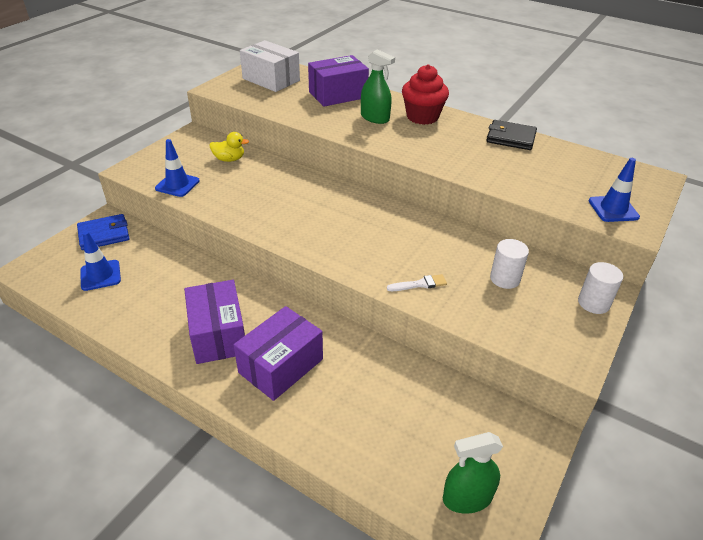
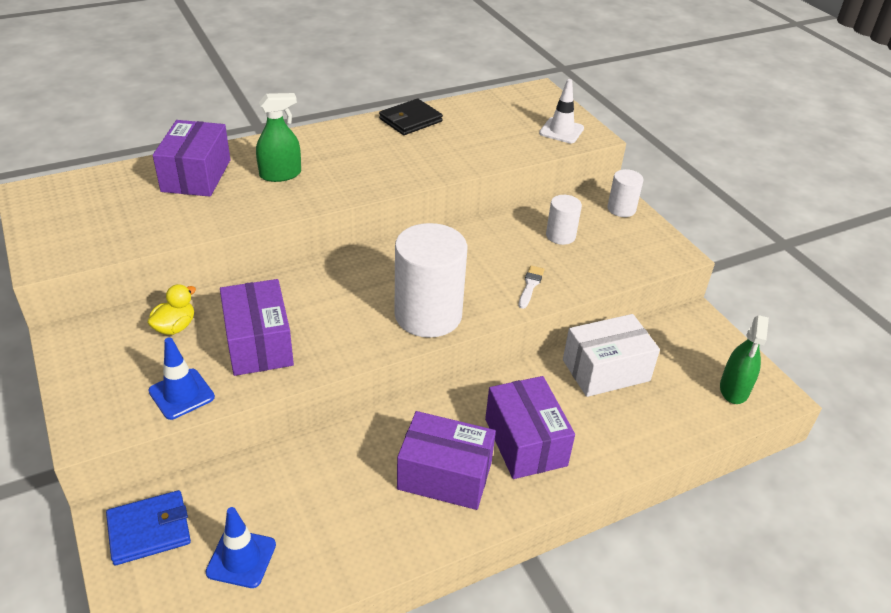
camera: 60 degrees left, 0 degrees up
(104, 234) = (149, 530): blue wallet -> blue wallet turned 60 degrees clockwise
(240, 191) = (259, 344): none -> purple box
(271, 79) = (87, 207): white box -> white box (606, 370)
(332, 246) = (428, 315): none -> white cylinder
(422, 117) = (315, 146): red cupcake -> none
(613, 209) = (561, 131): blue traffic cone -> white traffic cone

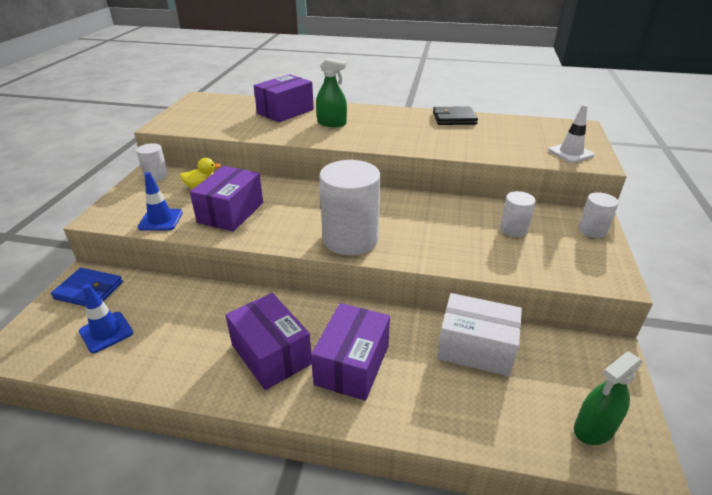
camera: 40 degrees right, 5 degrees down
(85, 339) = (156, 176): none -> white cylinder
(530, 285) = (449, 251): white brush -> none

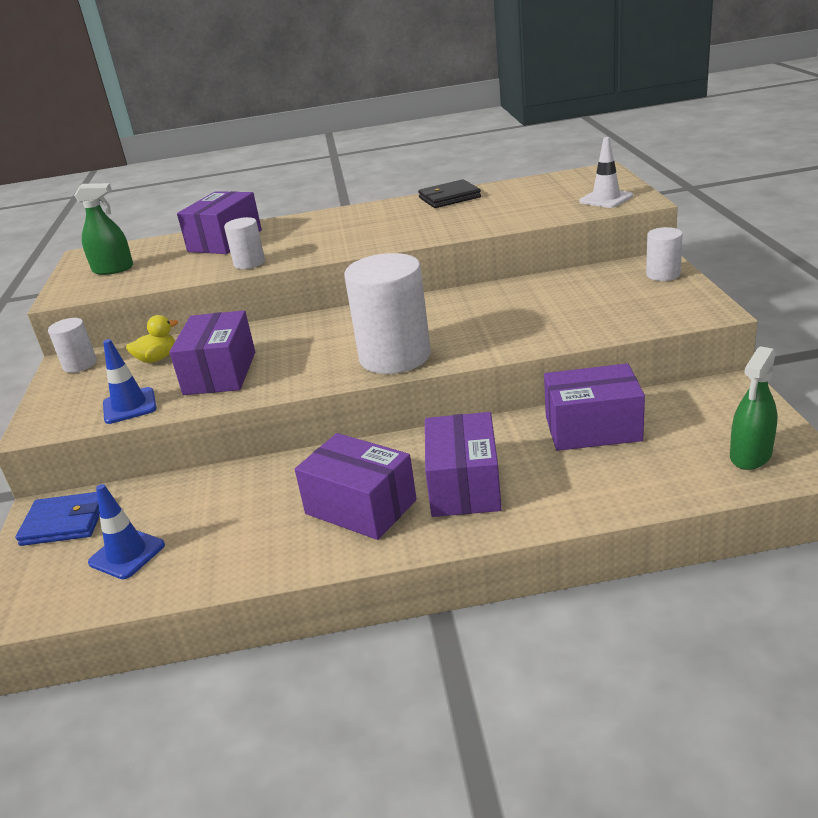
camera: 15 degrees left, 5 degrees down
(331, 123) = (298, 238): green spray bottle -> green spray bottle (113, 269)
(475, 348) = (592, 428): white box -> purple box
(513, 229) = (577, 296): white cylinder -> white cylinder (249, 263)

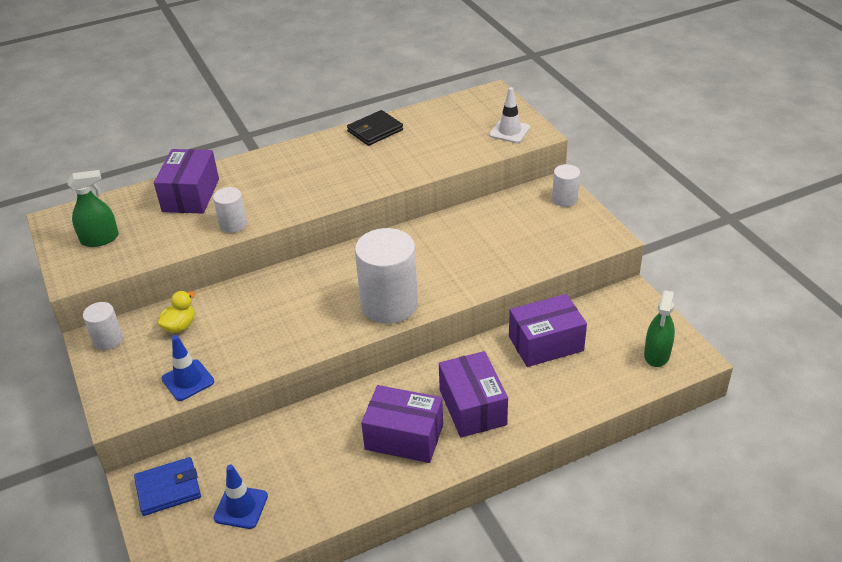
camera: 20 degrees left, 10 degrees up
(220, 373) = (248, 336): purple box -> none

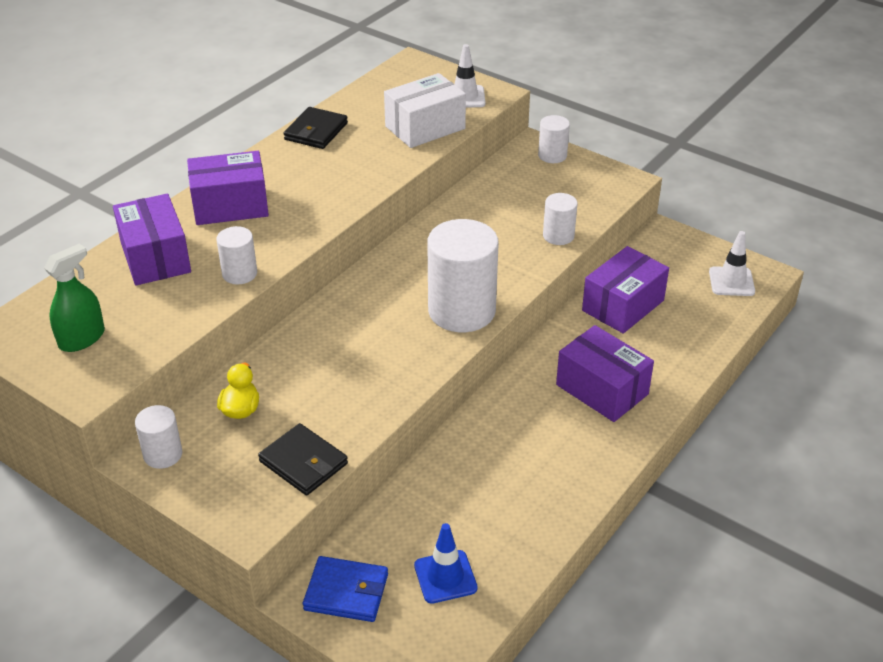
camera: 30 degrees left, 0 degrees up
(168, 488) = (346, 592): blue wallet -> blue wallet turned 60 degrees clockwise
(188, 380) = (303, 462): blue traffic cone -> black wallet
(404, 437) = (558, 442): purple box -> purple box (230, 206)
(457, 148) = (425, 127): none -> white box
(514, 267) = (558, 236): none -> white cylinder
(657, 354) = (731, 282): green spray bottle -> white traffic cone

